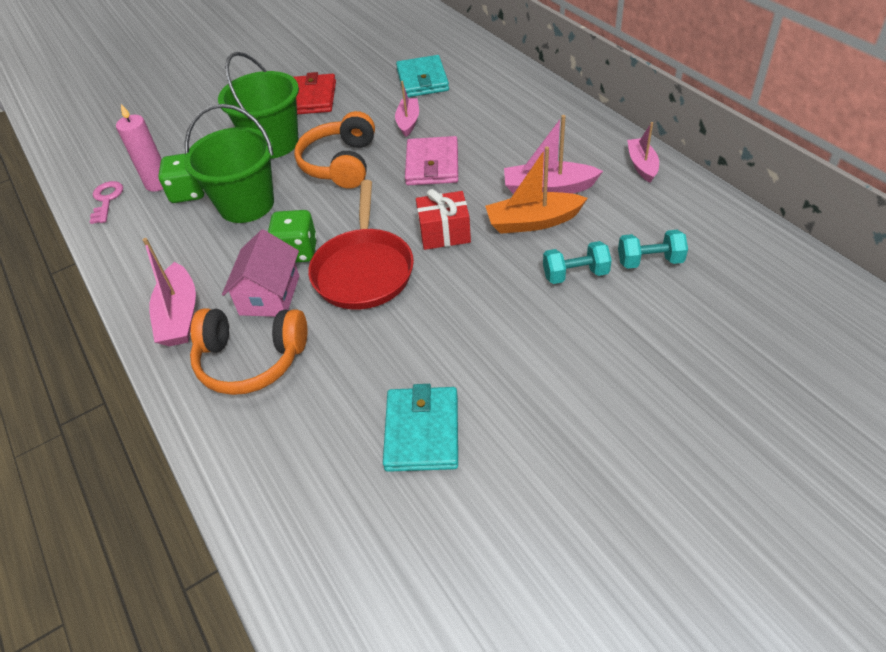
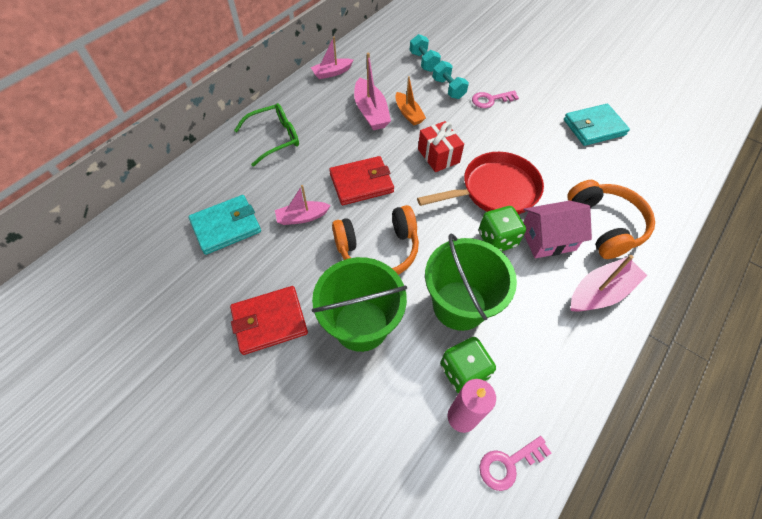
camera: 115 degrees left, 10 degrees up
(432, 165) = (361, 183): pink wallet -> red wallet
(529, 112) = (274, 138): none -> green glasses
(533, 222) = (408, 114): orange boat -> orange boat, size x0.66
(534, 316) = (490, 100): none -> pink key

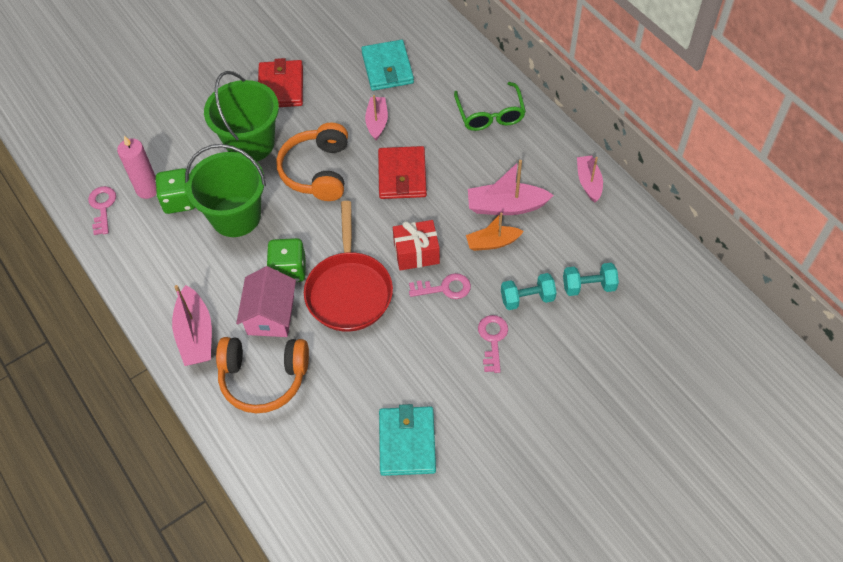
camera: 110 degrees right, 0 degrees up
(462, 132) = (445, 288): none -> pink key

